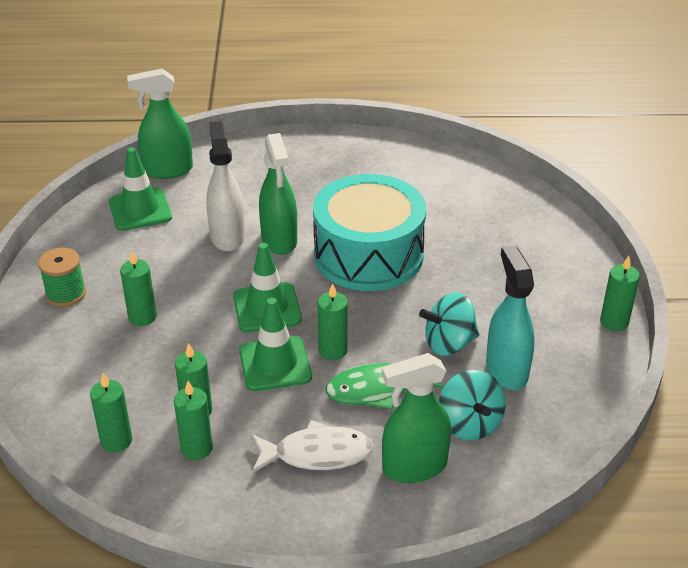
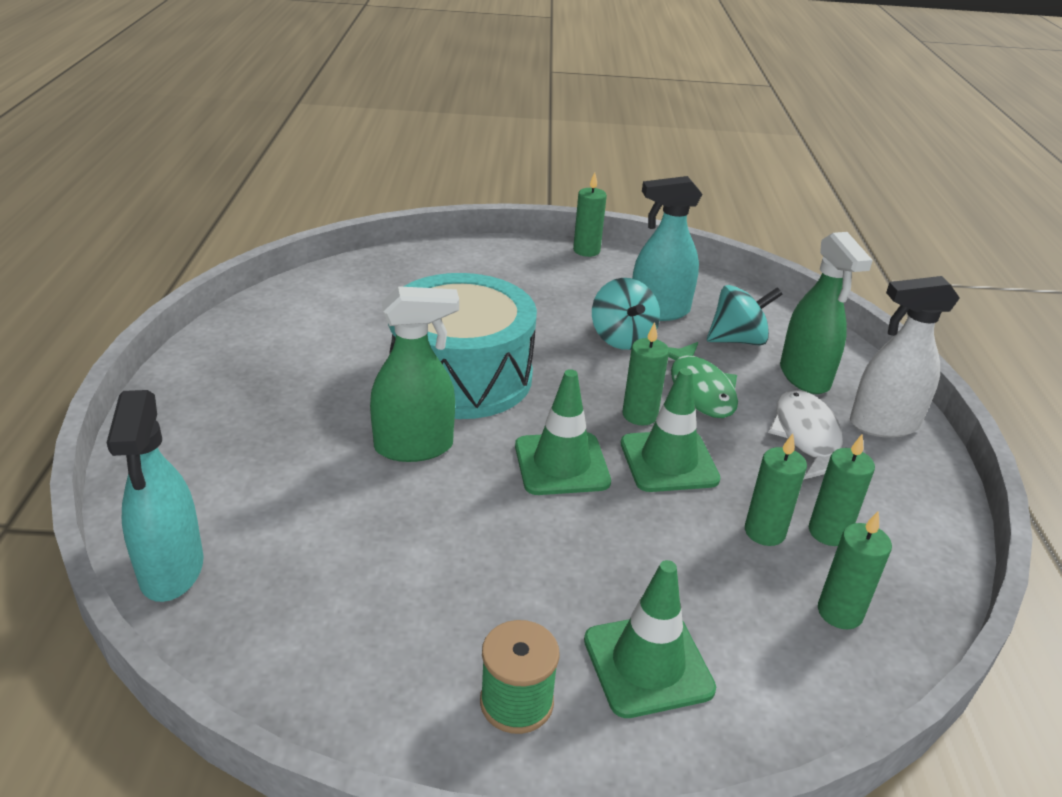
camera: 90 degrees left, 5 degrees down
(140, 210) = (286, 606): green traffic cone -> green traffic cone (648, 664)
(142, 317) = (580, 593): green candle -> none
(167, 170) = (172, 570): green spray bottle -> turquoise spray bottle
(227, 236) = (392, 498): white spray bottle -> white spray bottle (883, 424)

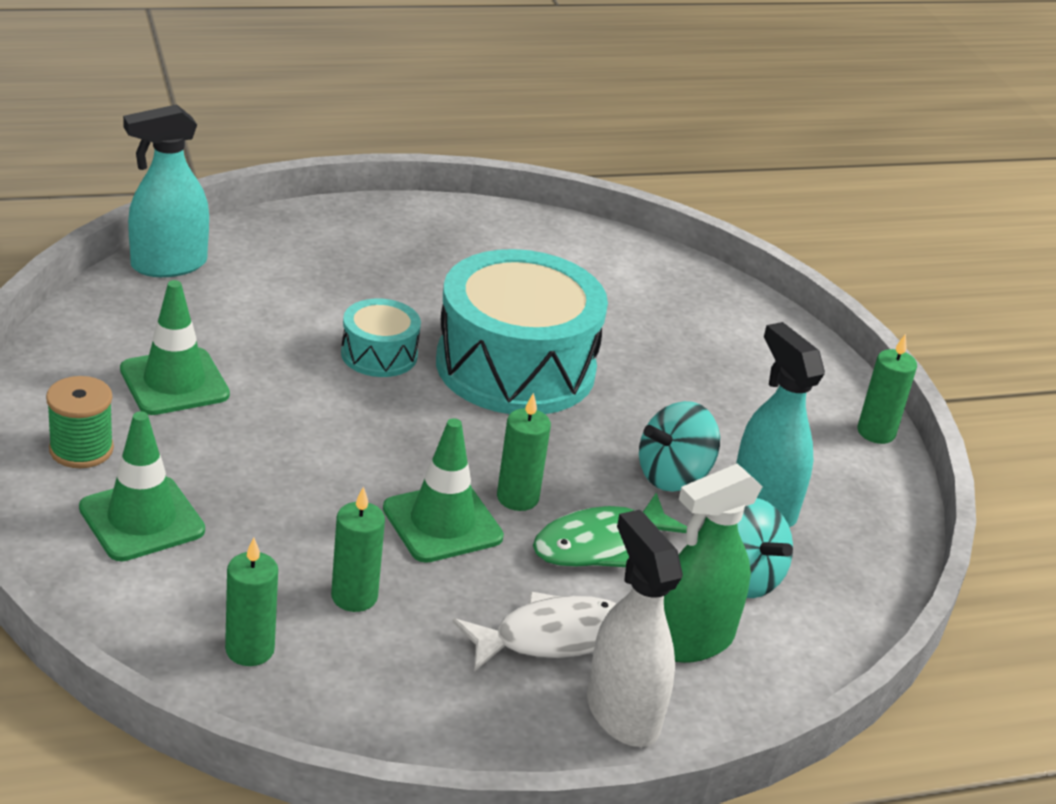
camera: 70 degrees right, 0 degrees up
(414, 447) = (379, 354): green spray bottle -> turquoise drum
(561, 464) = (399, 448): green traffic cone -> green traffic cone (174, 382)
(828, 532) = (375, 648): green candle -> none

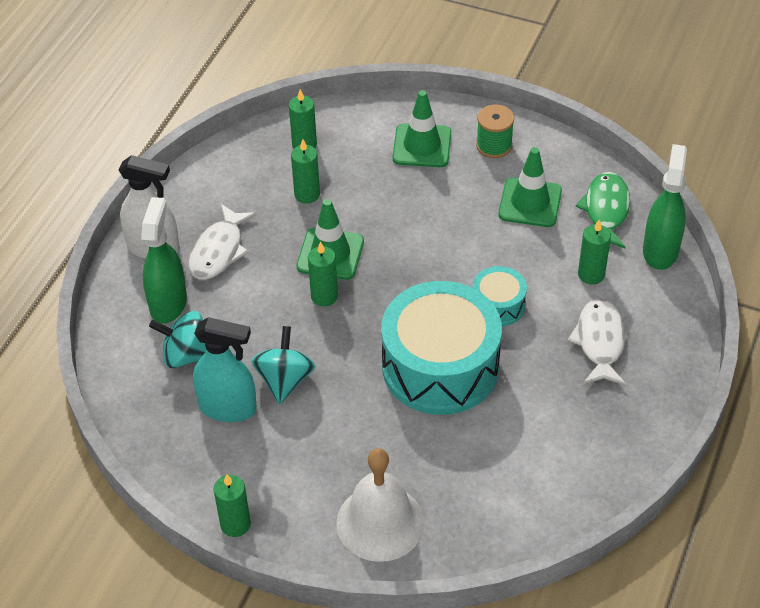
camera: 135 degrees right, 15 degrees up
(168, 265) = (660, 250): turquoise spray bottle -> green spray bottle
(258, 302) = (591, 274): none -> green candle
(357, 271) = (599, 342): none -> white fish
(600, 544) = (261, 310): green fish -> green fish (606, 210)
(746, 340) = (380, 522): none -> white bell

